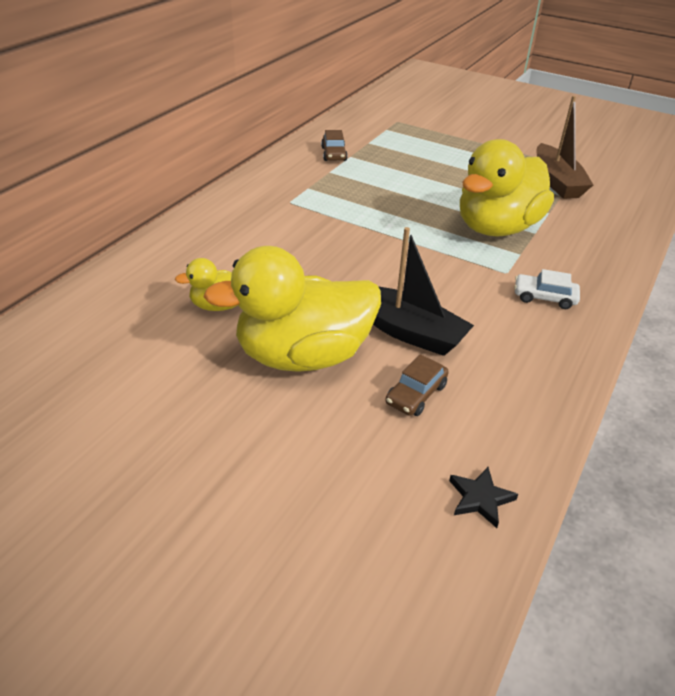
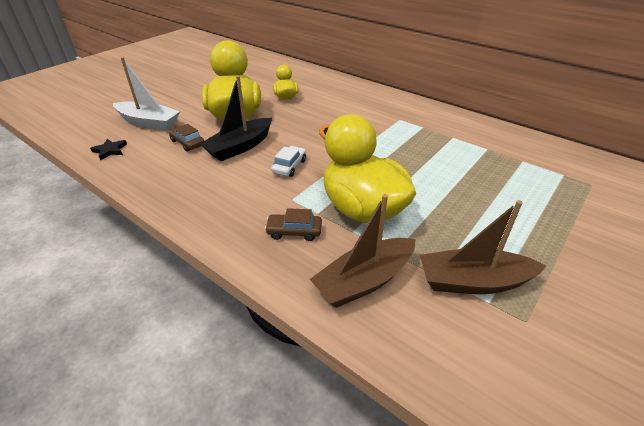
camera: 100 degrees right, 0 degrees up
(334, 154) = (488, 141): brown car -> brown car (294, 231)
(358, 476) = (149, 123): none -> white boat
(544, 297) = (252, 211): white car -> white car (289, 166)
(592, 226) = (364, 281): none -> brown boat

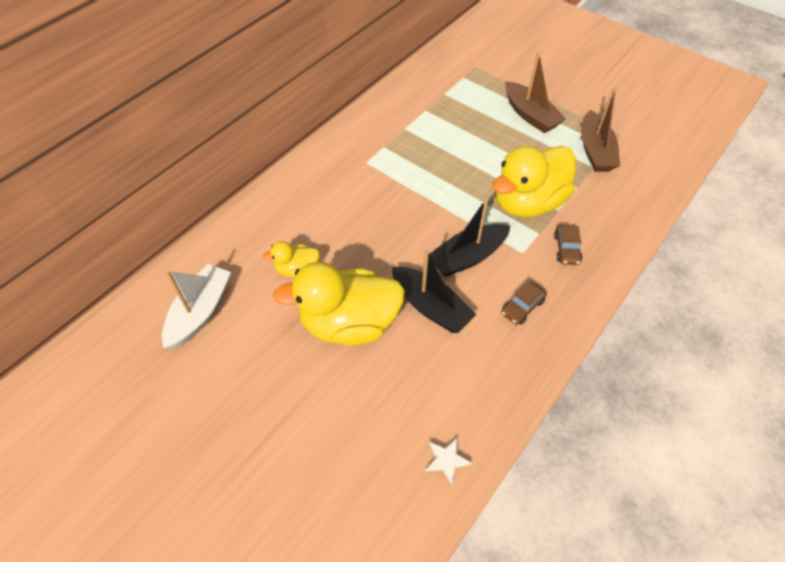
camera: 90 degrees left, 15 degrees up
(110, 150) = (446, 460): black star -> white star
(149, 123) = (368, 432): white boat -> white boat (200, 312)
(187, 143) = (423, 366): brown car -> brown car (522, 307)
(289, 166) = (467, 257): white car -> black boat
(364, 281) = (609, 206): brown boat -> brown boat (530, 115)

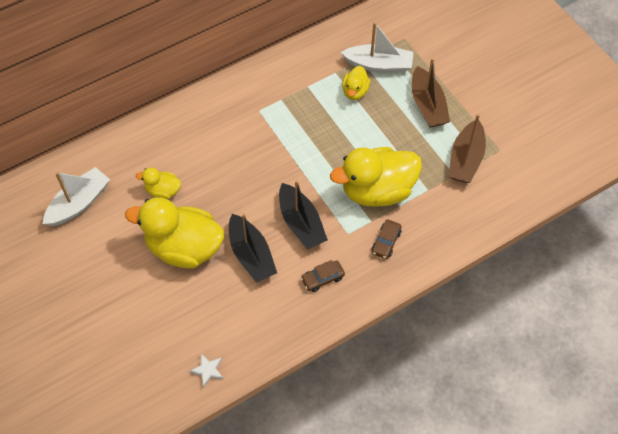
camera: 20 degrees right, 5 degrees up
(454, 121) = (355, 91): none -> yellow duck
(463, 94) = (378, 65): none -> white boat
(467, 257) = (301, 223): black boat -> black boat turned 105 degrees counterclockwise

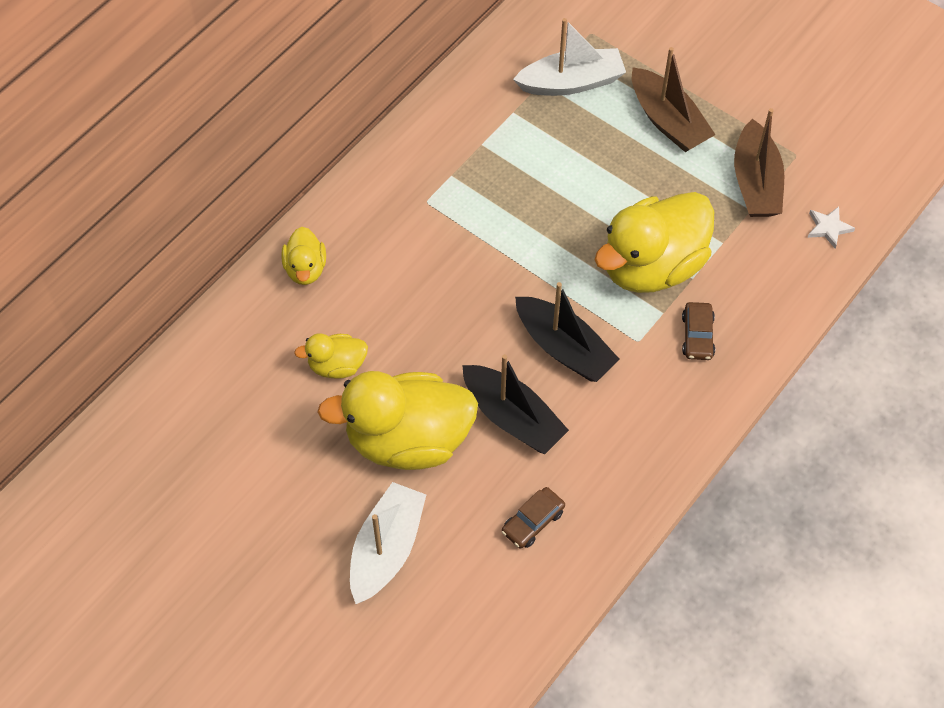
camera: 20 degrees left, 0 degrees up
(79, 203) = (215, 425): white boat -> white boat (386, 549)
(207, 370) = (526, 607): white star -> white star (828, 228)
(322, 278) = (631, 417): brown car -> brown car (533, 522)
(355, 91) = (555, 131): yellow duck -> yellow duck (305, 269)

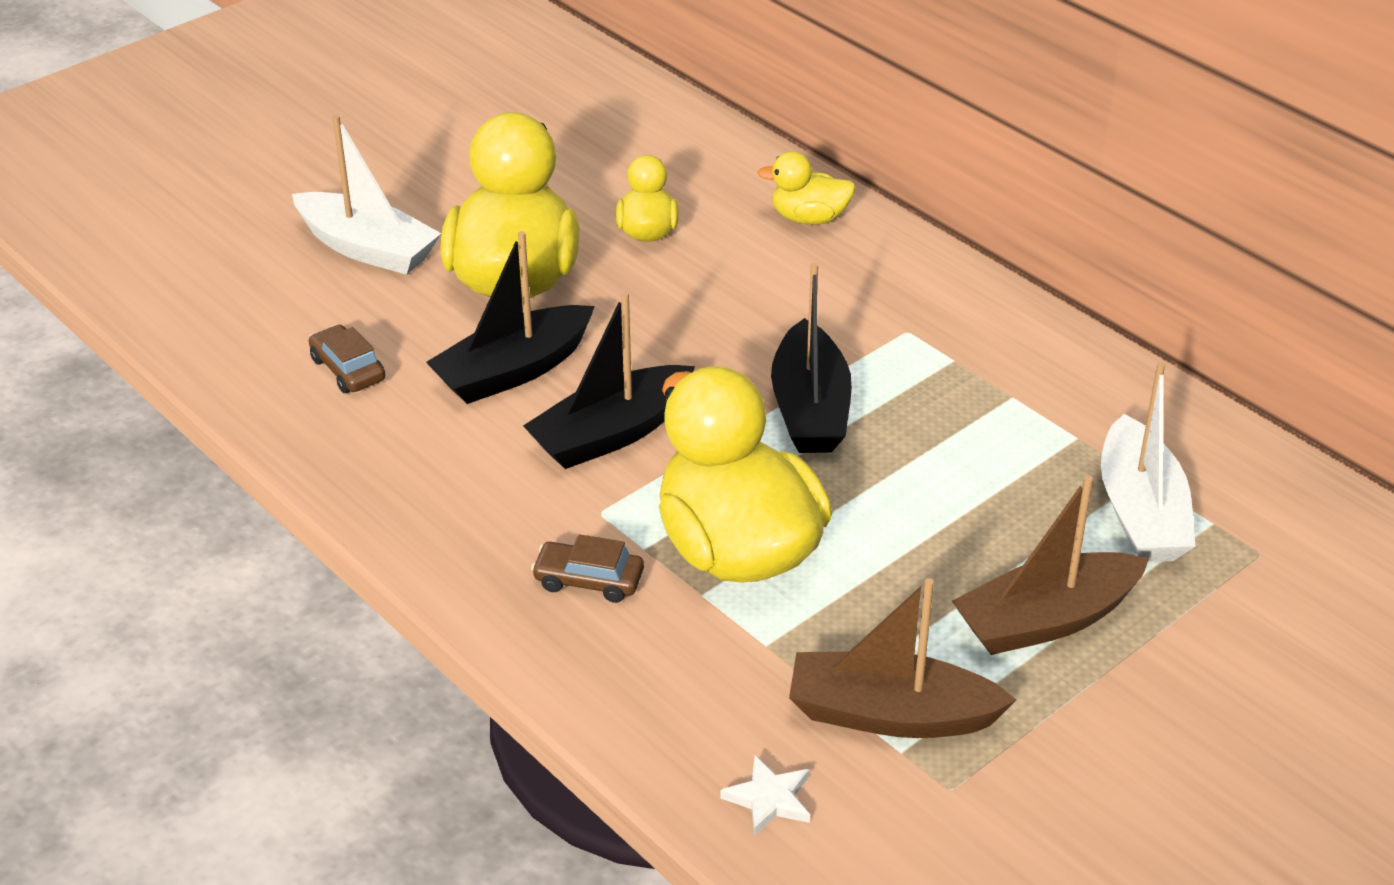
camera: 100 degrees right, 20 degrees down
(515, 245) = (810, 408): none -> black boat

